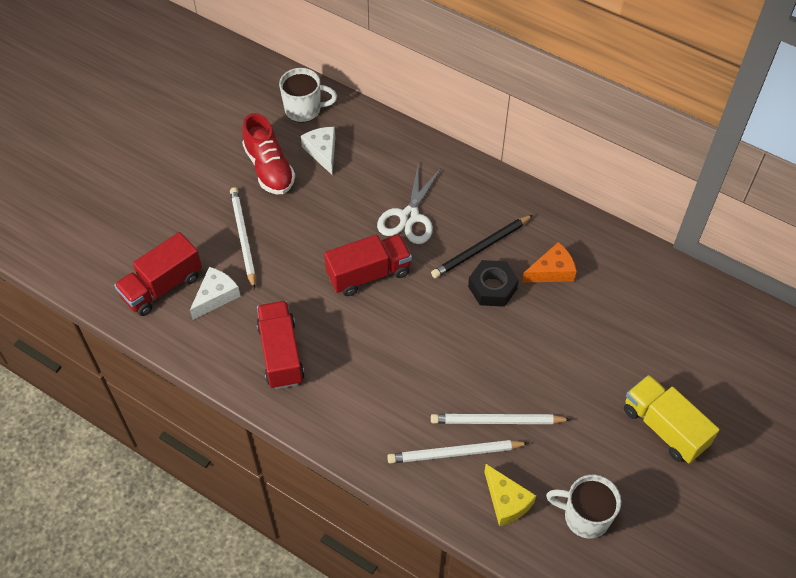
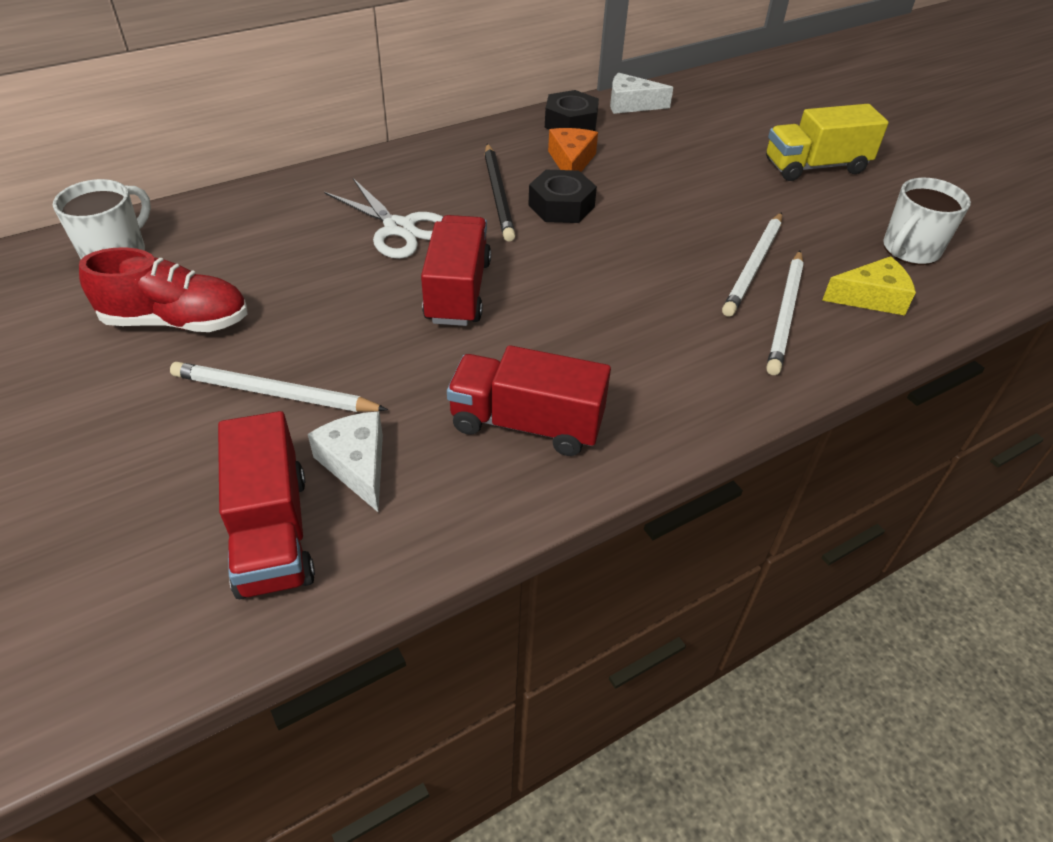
camera: 65 degrees left, 10 degrees down
(322, 152) = (211, 262): white cheese -> white cheese (631, 104)
(606, 249) = (571, 122): none -> black nut

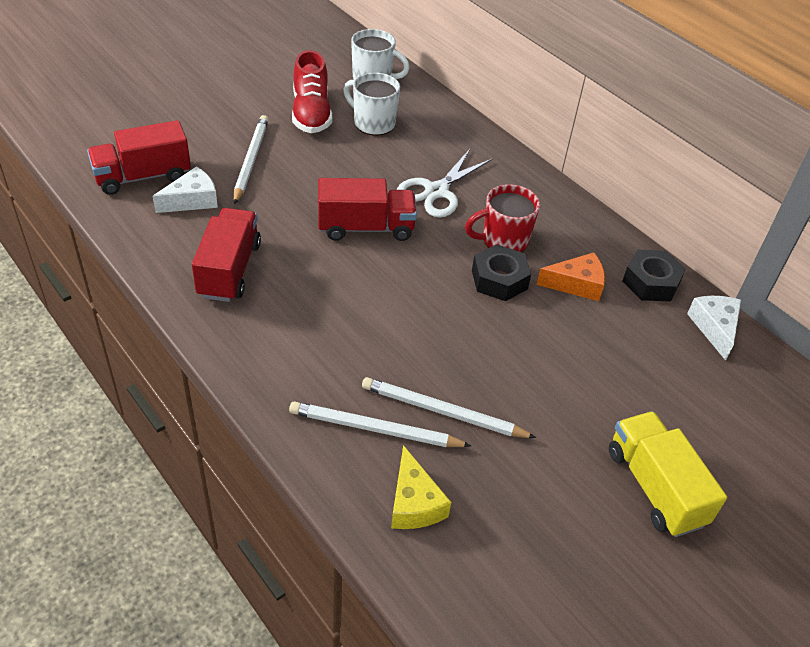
camera: 80 degrees right, 0 degrees up
(498, 194) = (503, 240): black pencil -> red mug
(909, 250) = (508, 555): white mug -> white mug (373, 123)

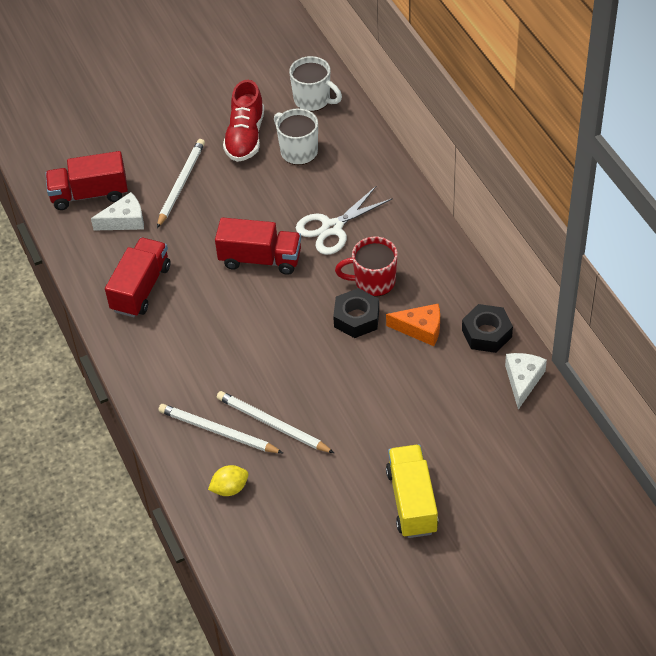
camera: 20 degrees right, 5 degrees up
(414, 503) = (230, 488): yellow cheese -> yellow lemon

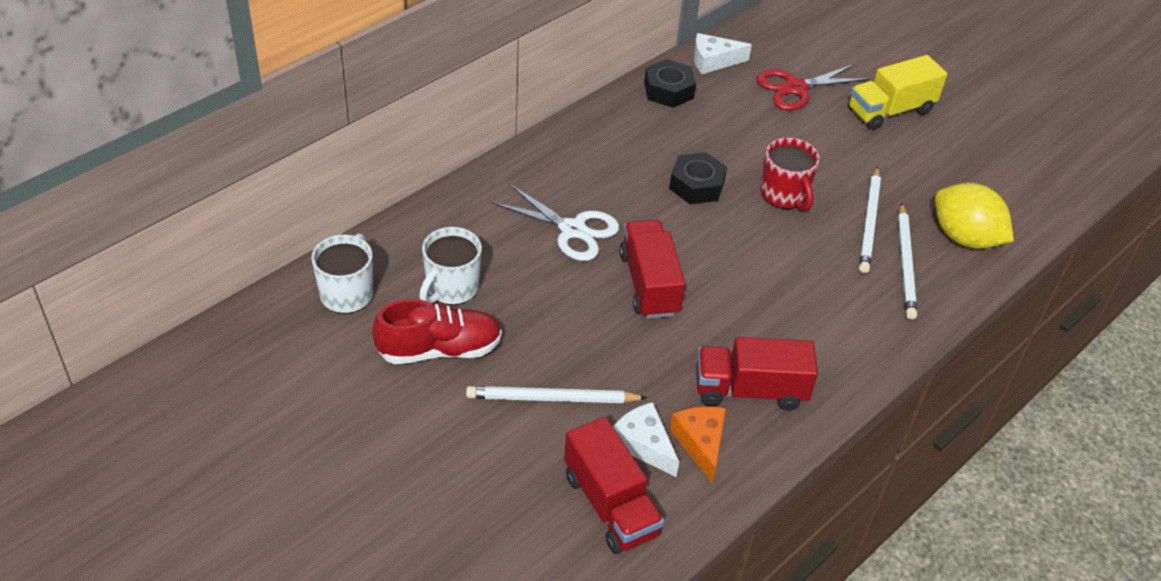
camera: 115 degrees left, 5 degrees down
(230, 488) = (964, 238): yellow lemon -> yellow lemon, size x1.87
(373, 282) = (639, 181): red mug -> red mug (784, 195)
(420, 329) = (686, 136): orange cheese -> orange cheese (700, 443)
(466, 434) = (795, 88): none -> red scissors

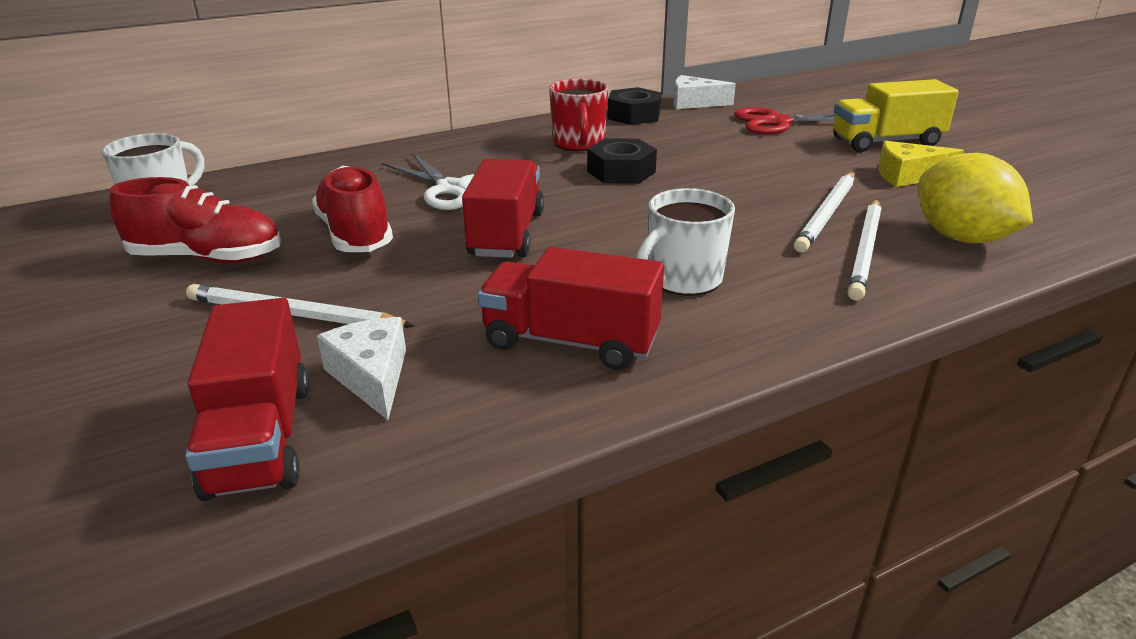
camera: 20 degrees right, 15 degrees down
(451, 288) = (275, 215): white mug -> white mug (683, 280)
(534, 303) = (355, 234): none -> red shoe
(700, 443) = (456, 387): orange cheese -> none
(784, 195) = (724, 186): red mug -> red mug (579, 144)
(916, 161) = (908, 176): none -> yellow cheese

